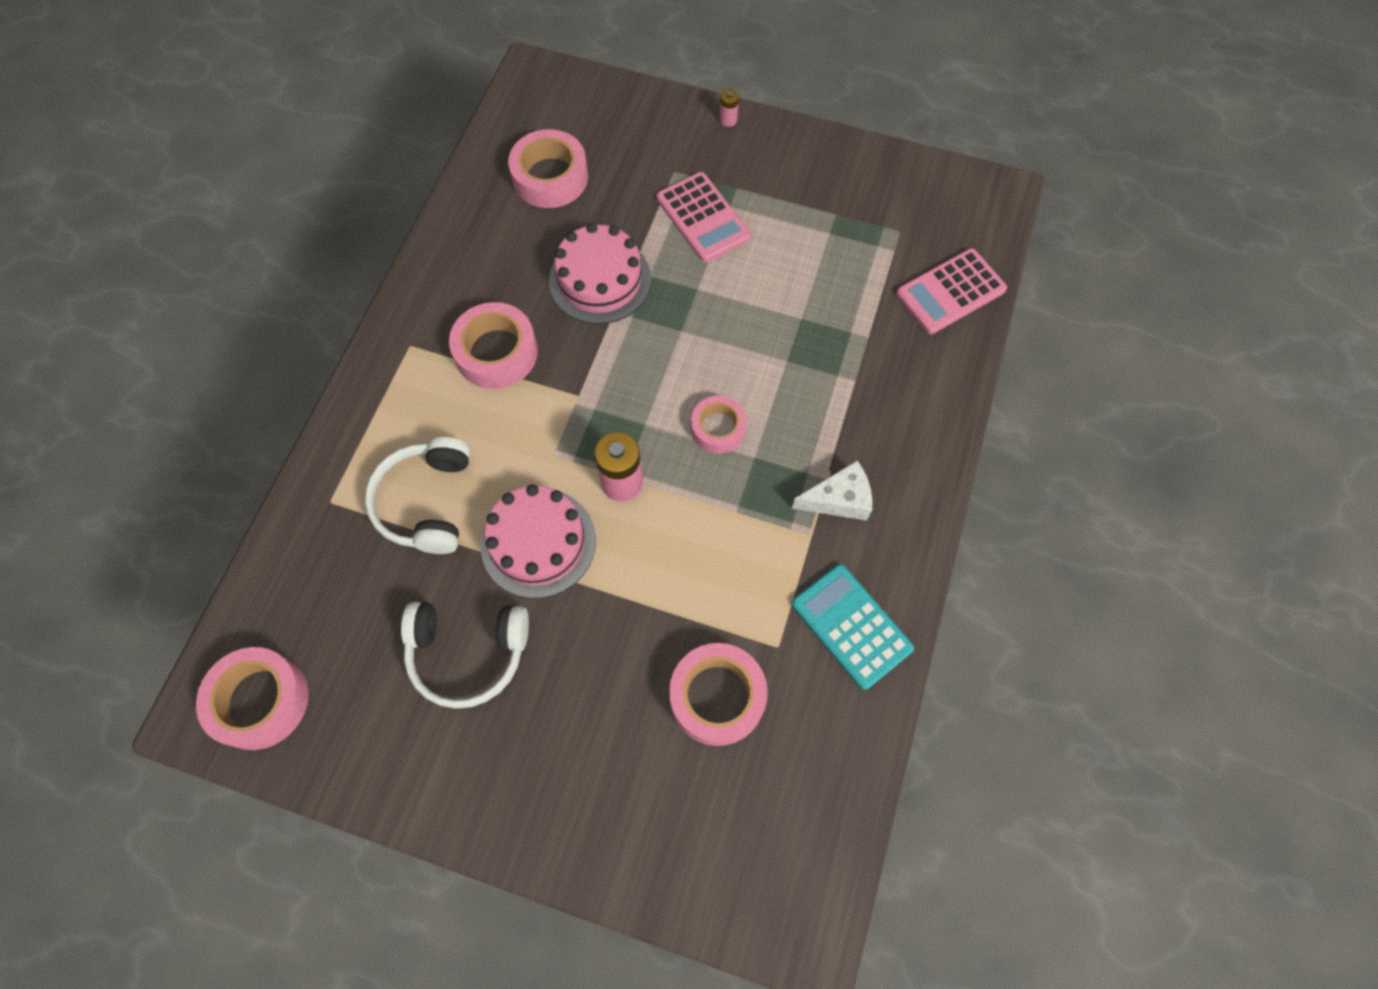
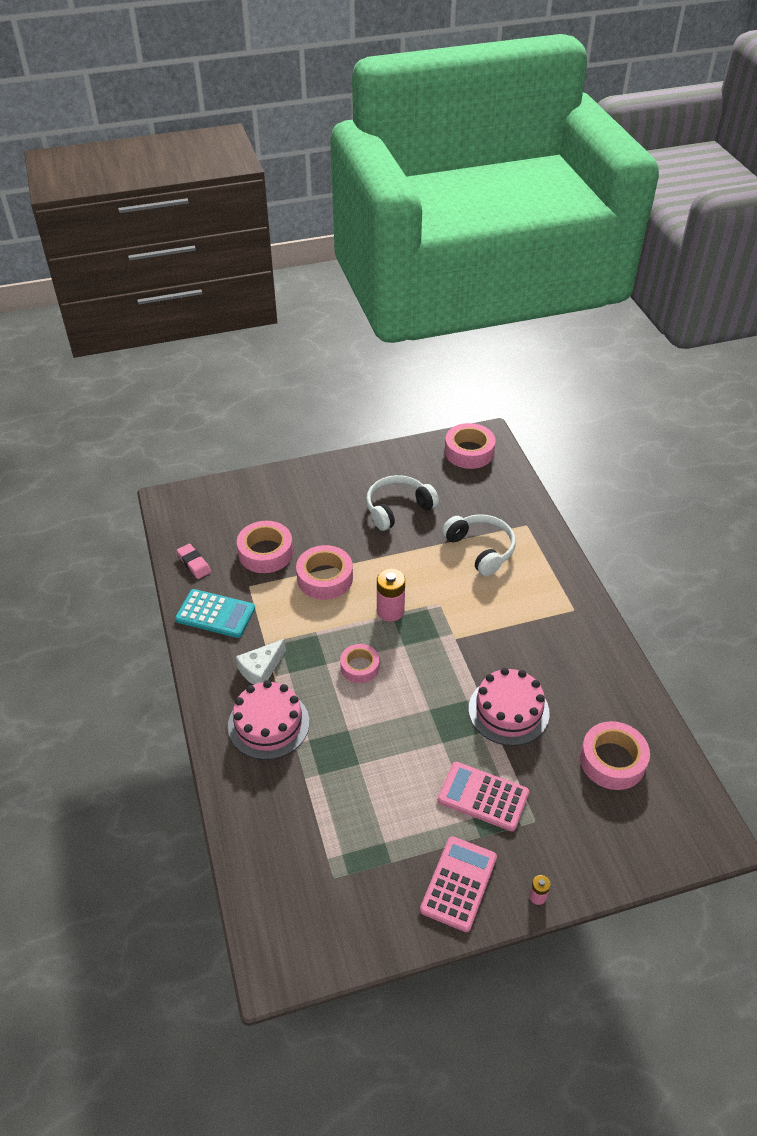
camera: 145 degrees right, 20 degrees down
(496, 352) = (524, 634): pink tape -> pink tape (325, 578)
(538, 542) = (408, 563): pink cake -> pink cake (268, 724)
(834, 747) = (194, 563): none -> pink eraser
(950, 292) = (265, 849): pink calculator -> pink calculator (458, 883)

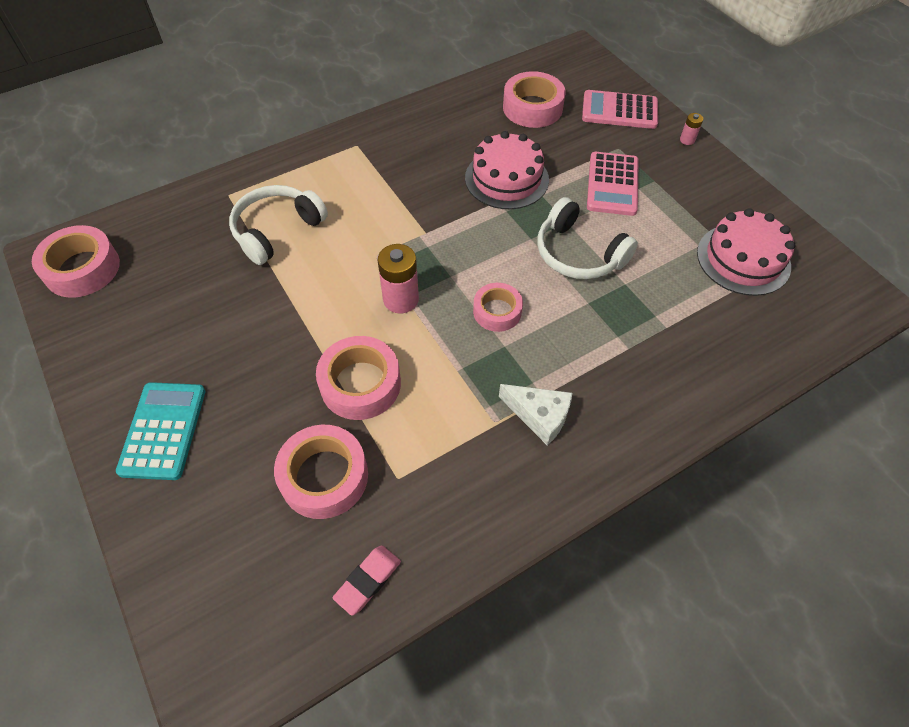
camera: 105 degrees left, 10 degrees up
(215, 614) = (464, 507): turquoise calculator -> turquoise calculator (163, 430)
(268, 724) = (615, 383): pink cake -> pink cake (743, 259)
(398, 508) = (209, 328): white headphones -> white headphones (578, 253)
(458, 883) = (706, 188): pink calculator -> pink calculator (619, 111)

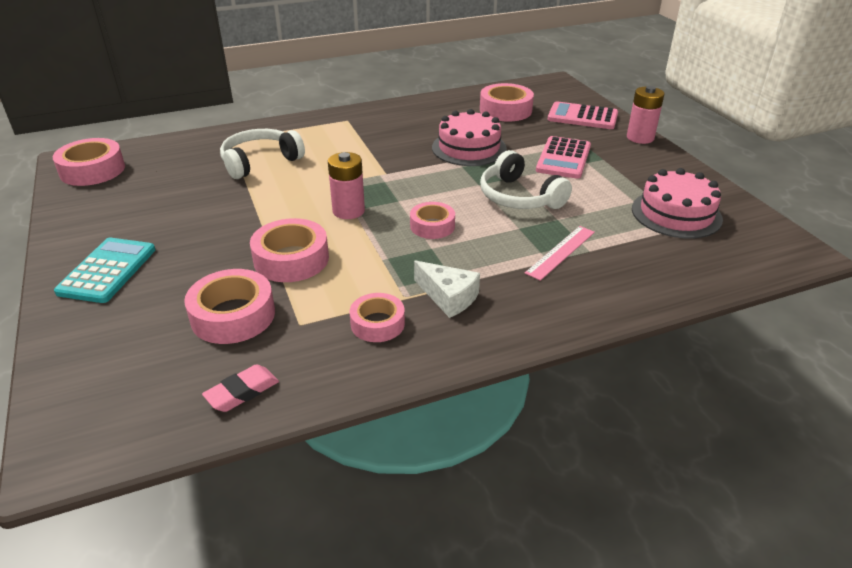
camera: 10 degrees right, 20 degrees down
(477, 465) = (377, 323): none -> pink tape
(638, 333) = (561, 252): none -> pink ruler
(687, 140) = (640, 138): pink battery -> pink battery, size x1.97

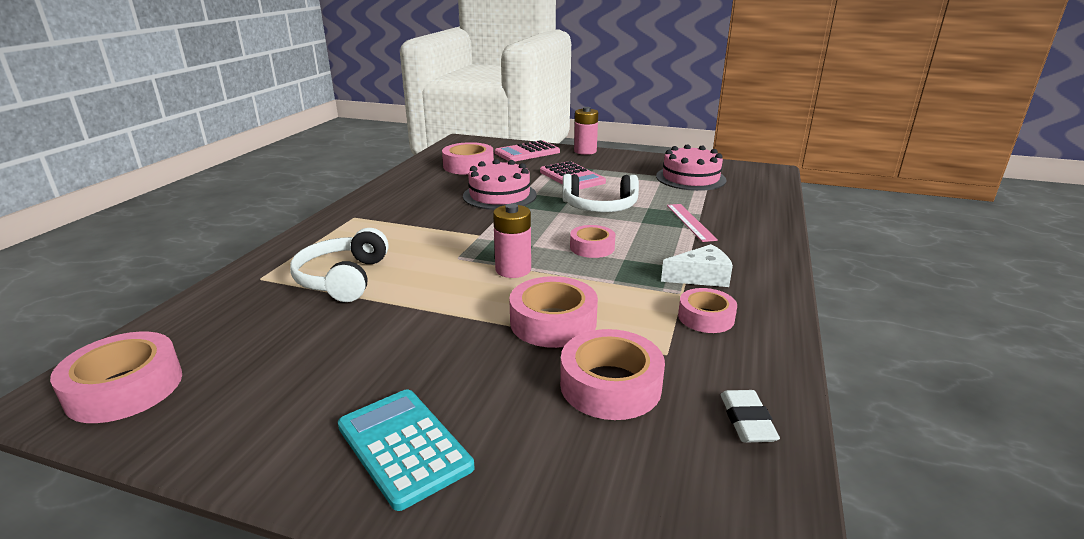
camera: 50 degrees left, 10 degrees down
(242, 392) = (747, 421): pink eraser -> white eraser

